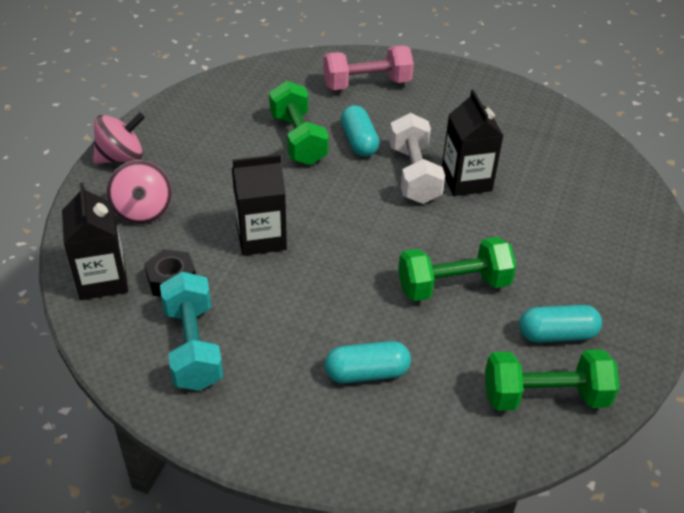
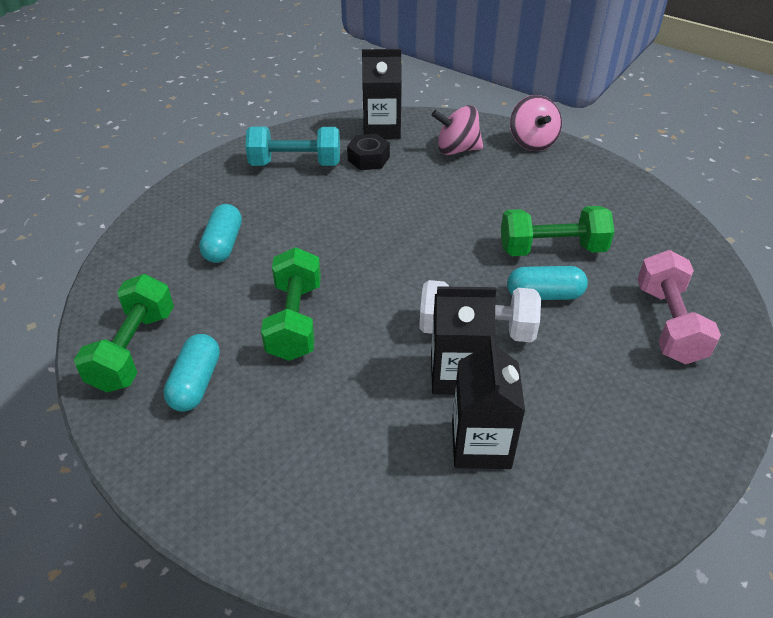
camera: 105 degrees right, 0 degrees up
(261, 237) = (404, 208): black carton -> black carton (481, 444)

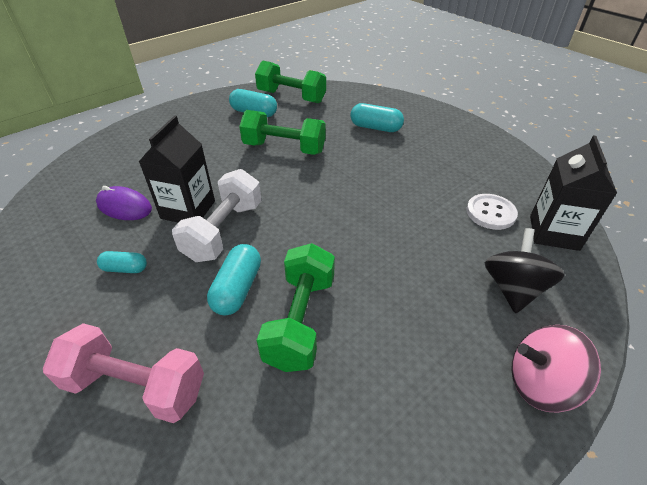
camera: 105 degrees right, 0 degrees up
(295, 164) = (481, 168): turquoise dumbbell -> none
(368, 158) = (490, 213): black nut -> white button
(457, 149) = (513, 288): pink spinning top -> black spinning top
(481, 444) = (124, 207): black carton -> purple mouse
(571, 390) = (125, 269): none -> turquoise capsule

